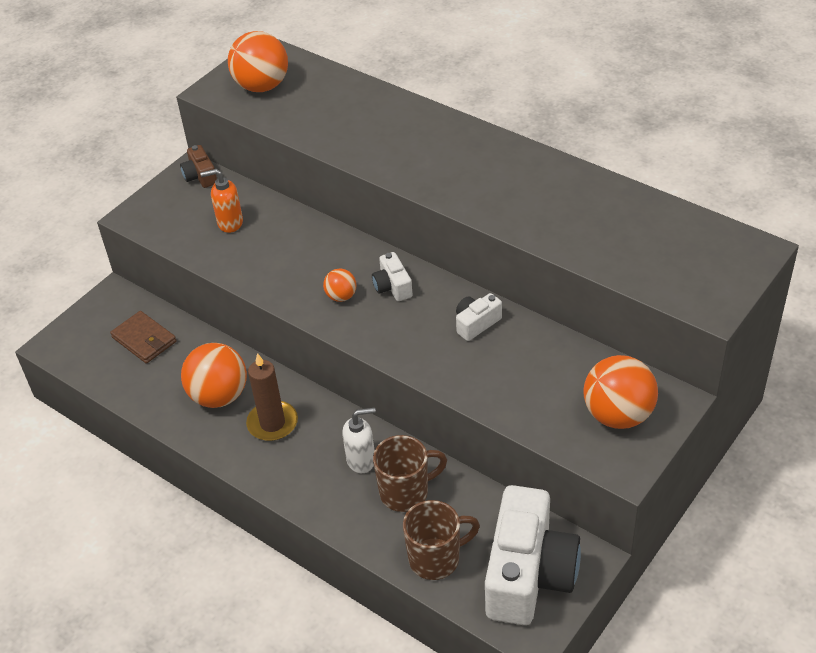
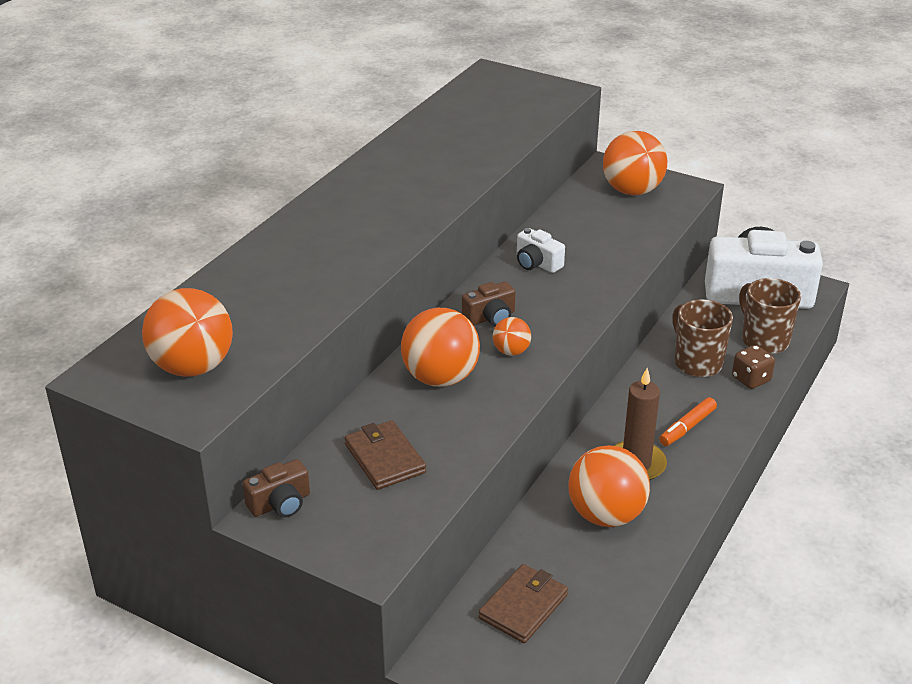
camera: 100 degrees left, 10 degrees down
(229, 223) = (384, 458): orange soap dispenser -> brown wallet
(311, 467) = (687, 427): none -> orange marker
(315, 253) = (440, 378): none -> orange ball
(361, 460) = (667, 394): white soap dispenser -> none
(373, 532) = (751, 379): none -> brown dice
(392, 287) = (490, 317): white camera -> brown camera

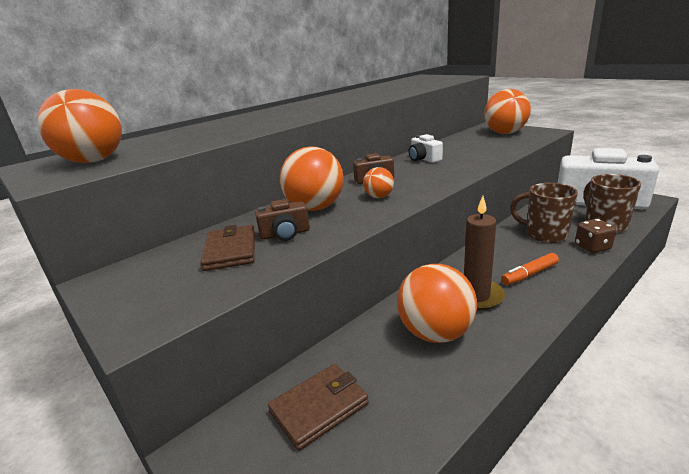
camera: 20 degrees right, 10 degrees down
(280, 503) = (122, 273): brown camera -> brown camera (285, 234)
(697, 363) = (544, 235): brown mug -> brown mug turned 45 degrees counterclockwise

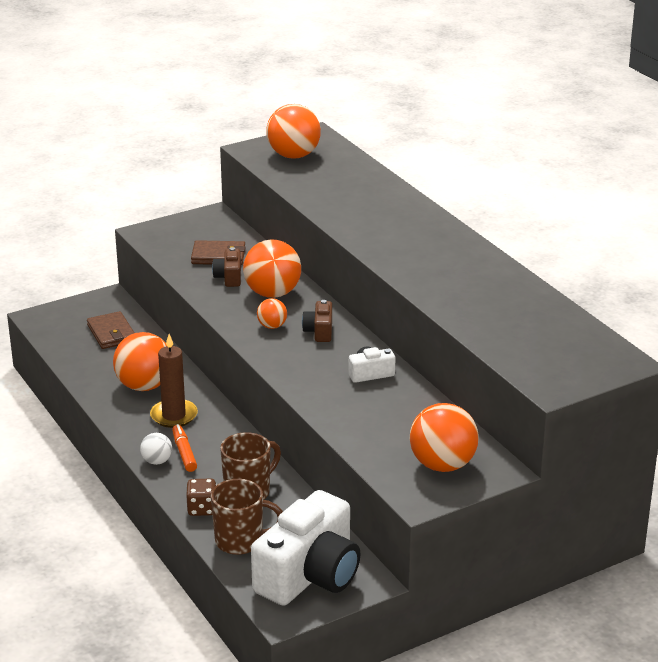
camera: 100 degrees right, 5 degrees up
(560, 286) = (157, 461): none -> white ball

